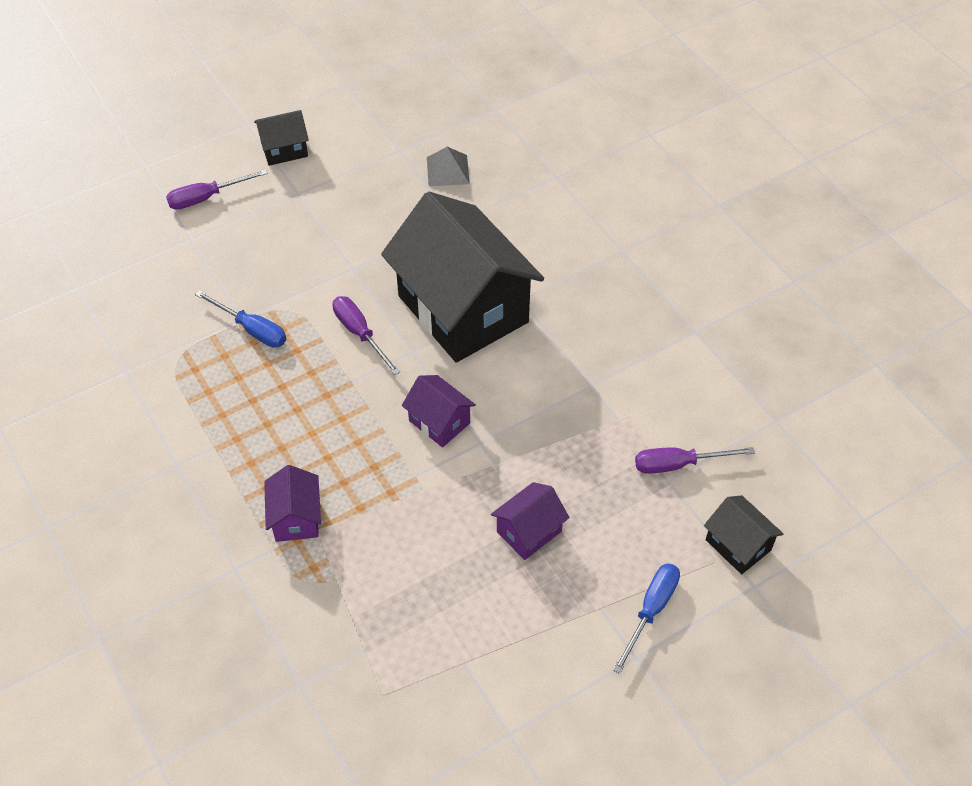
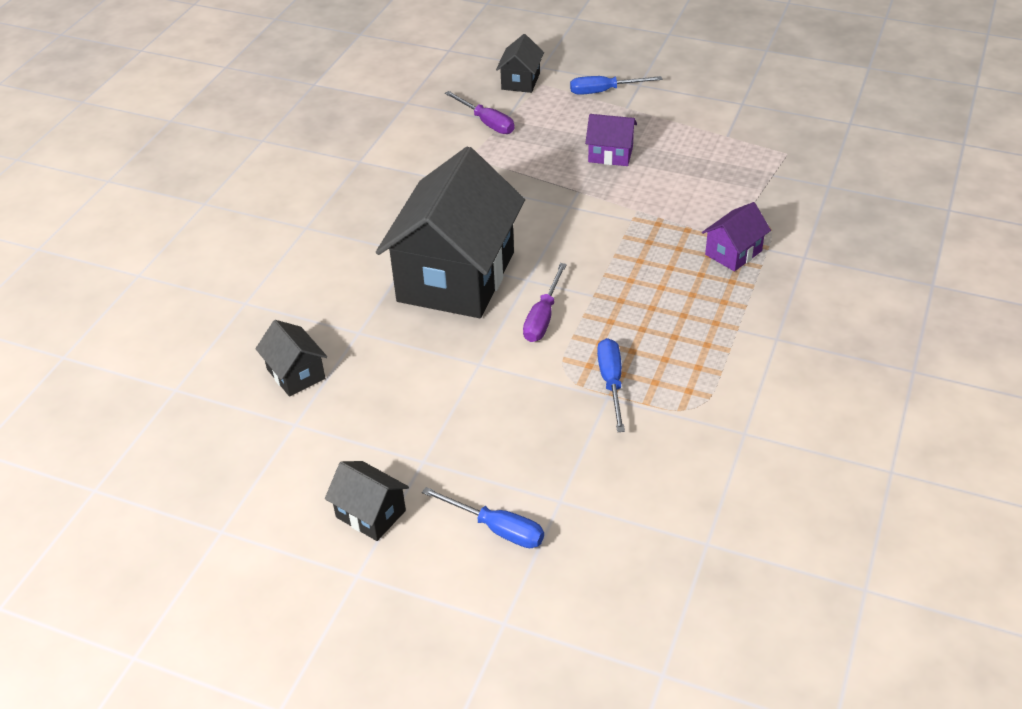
camera: 125 degrees left, 10 degrees down
(206, 198) = (497, 529): purple screwdriver -> blue screwdriver
(439, 422) = (575, 232): purple house -> none
(447, 170) = (296, 374): grey pyramid -> black house

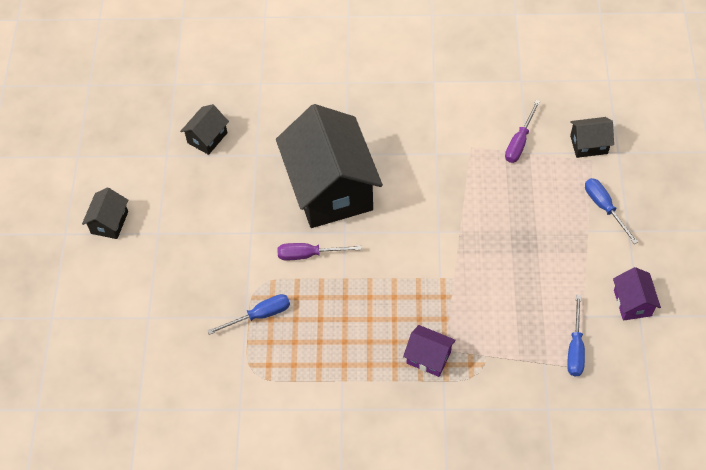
camera: 70 degrees right, 15 degrees up
(456, 276) = (330, 188): black house -> black house turned 75 degrees clockwise
(497, 529) = (117, 291): blue screwdriver -> blue screwdriver (575, 348)
(610, 154) = (517, 239): purple house -> purple house (632, 303)

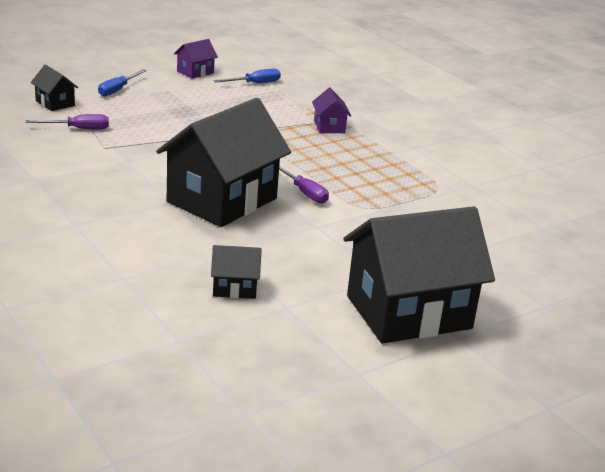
camera: 130 degrees left, 30 degrees down
(109, 222) = (408, 312): black house -> black house, size x2.34
(259, 315) = (389, 199): blue screwdriver -> none

